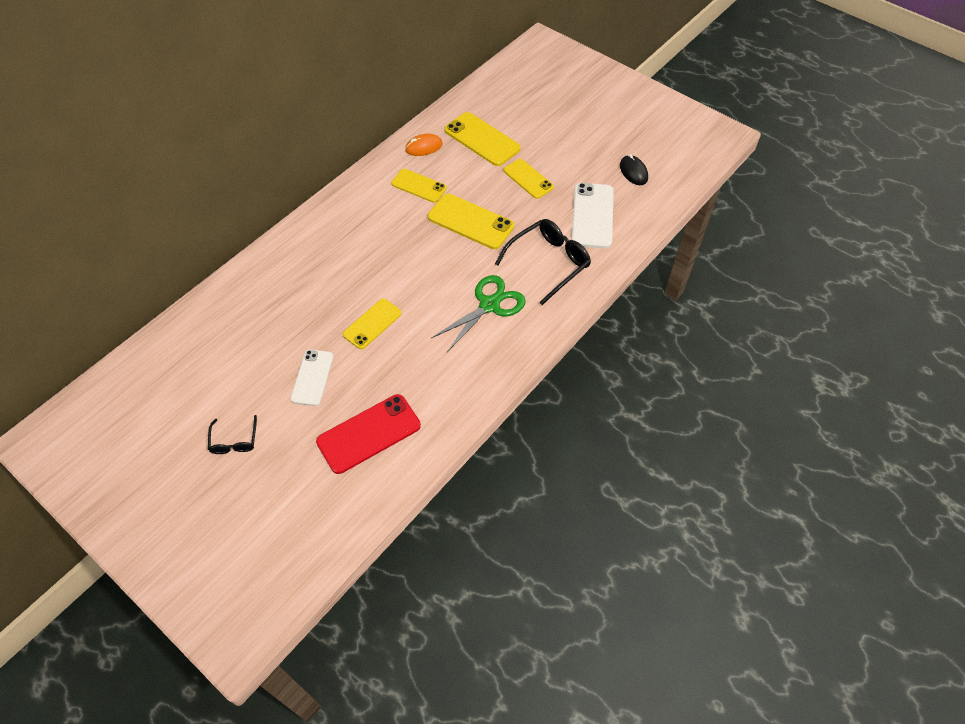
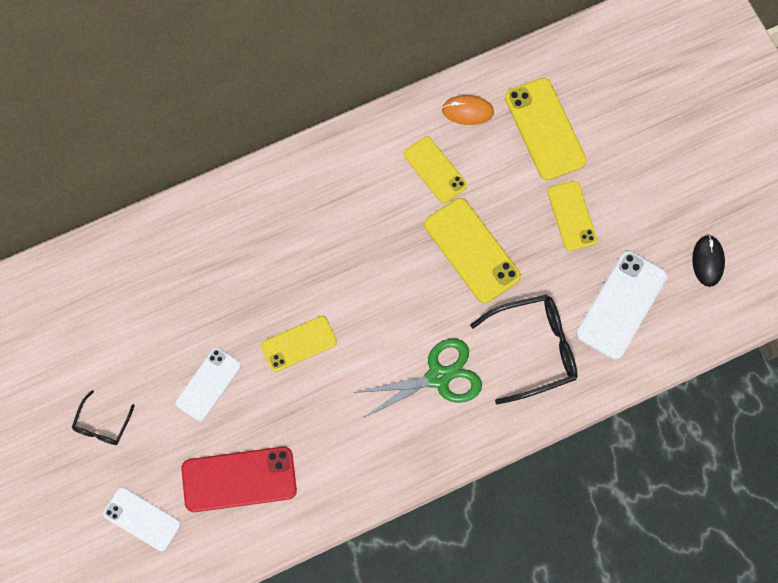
camera: 25 degrees right, 15 degrees up
(299, 497) = (142, 519): none -> white phone

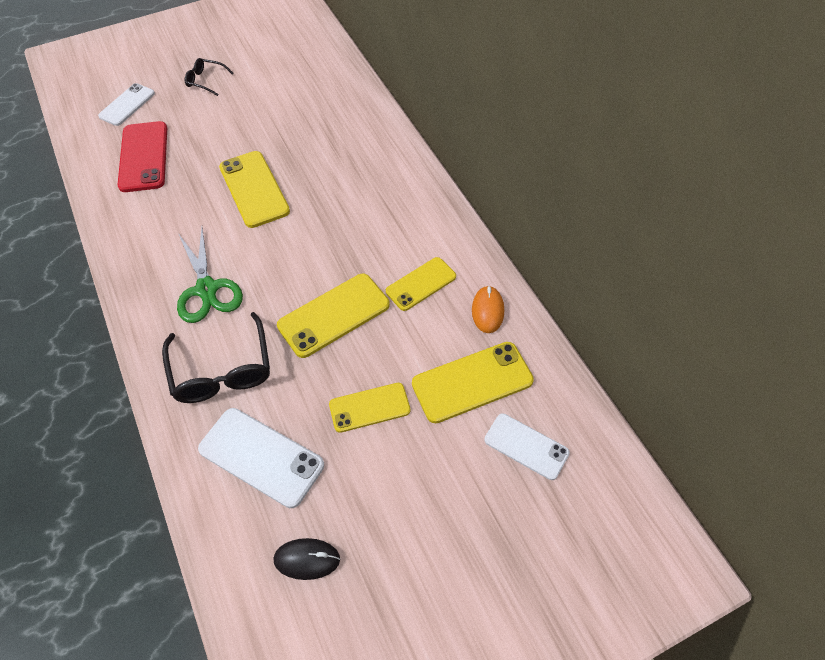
camera: 90 degrees right, 15 degrees down
(208, 384) = (227, 135): white phone -> white phone (526, 446)
(299, 344) = (254, 189): yellow phone -> yellow phone, size x1.51

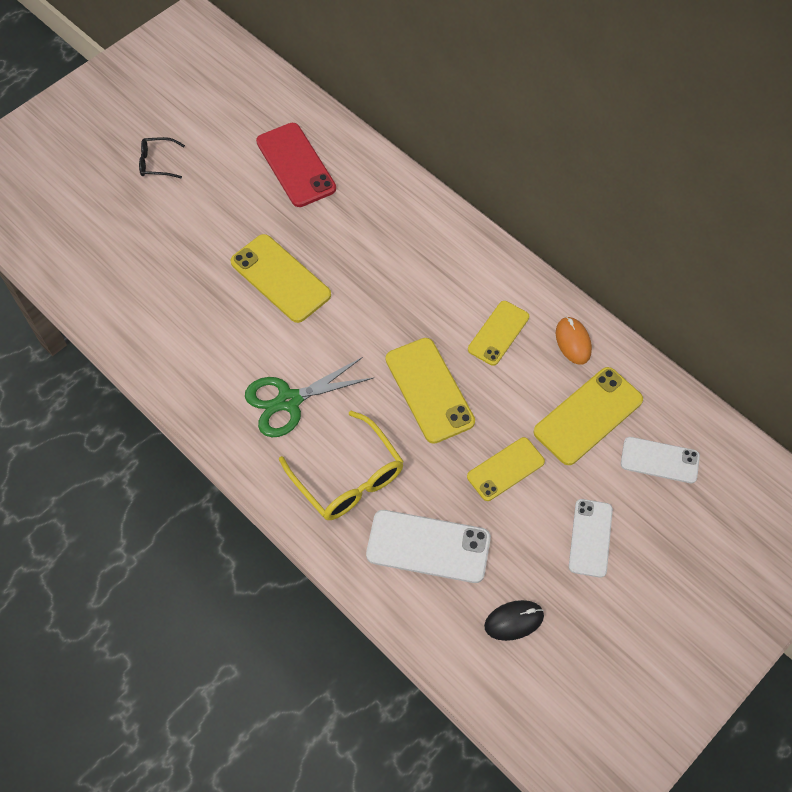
camera: 20 degrees left, 5 degrees up
(127, 105) = (83, 216): white phone -> white phone (590, 538)
(144, 157) = (139, 274): red phone -> red phone (296, 165)
(207, 289) = (289, 401): green scissors -> green scissors turned 105 degrees clockwise
(222, 370) = (348, 477): black glasses -> yellow glasses
(334, 315) = (429, 390): yellow phone -> yellow phone turned 60 degrees counterclockwise

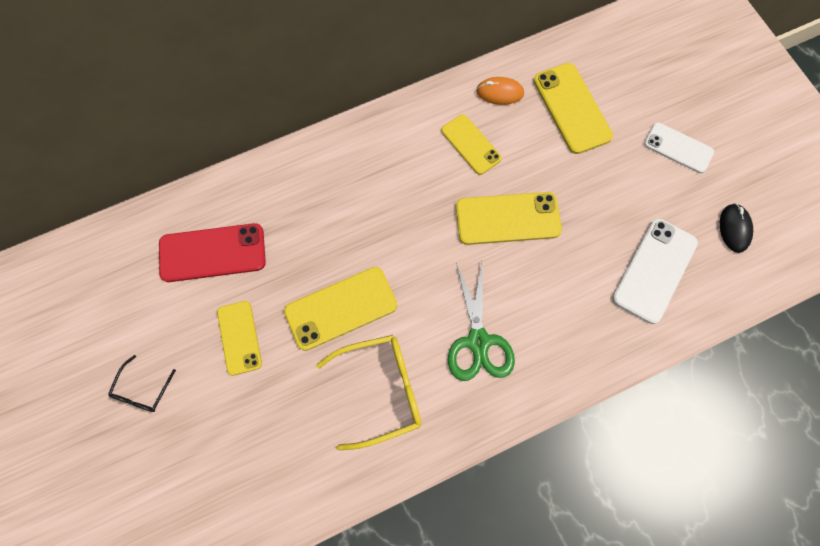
camera: 70 degrees left, 10 degrees up
(348, 477) = (572, 314): yellow glasses -> yellow glasses (381, 390)
(505, 469) = (601, 186): yellow phone -> yellow phone (239, 337)
(659, 460) = (626, 75): white phone -> none

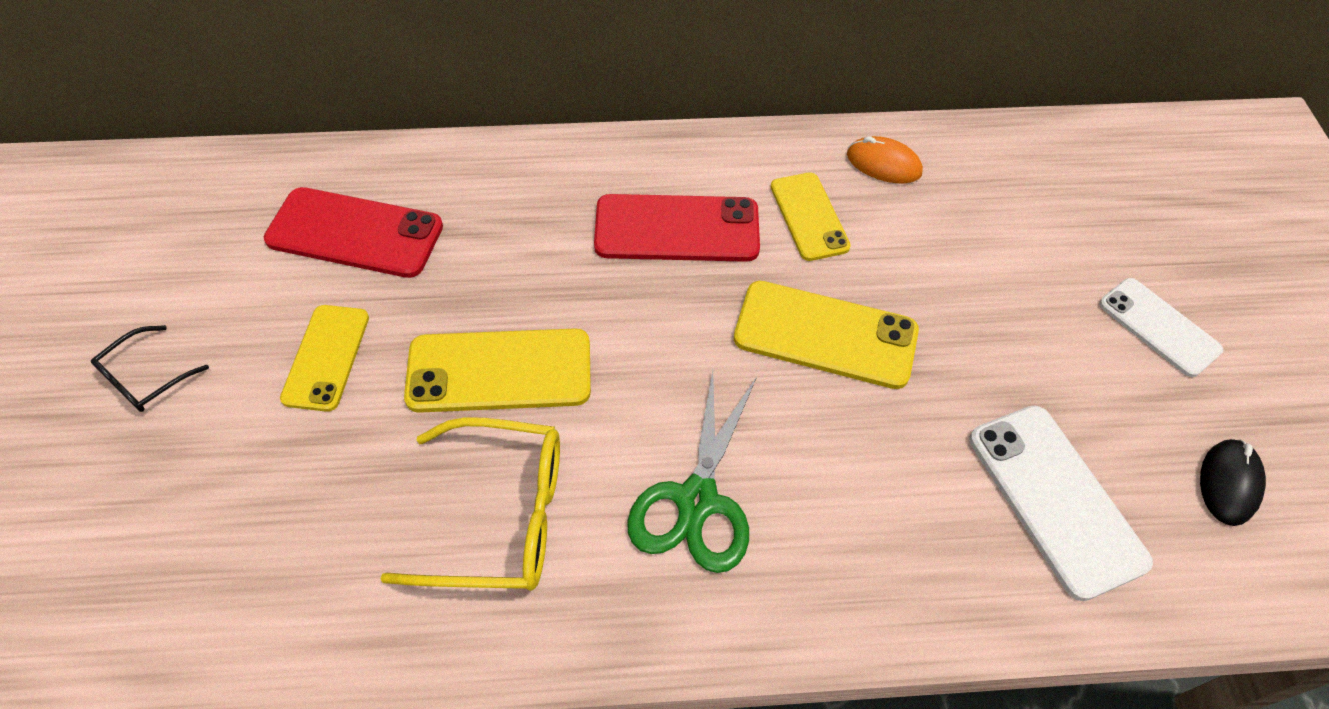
camera: 20 degrees right, 15 degrees down
(399, 180) = (677, 229): none -> red phone
(571, 108) = (992, 218): yellow phone -> none
(654, 270) = (1055, 499): white phone -> white phone turned 75 degrees counterclockwise

